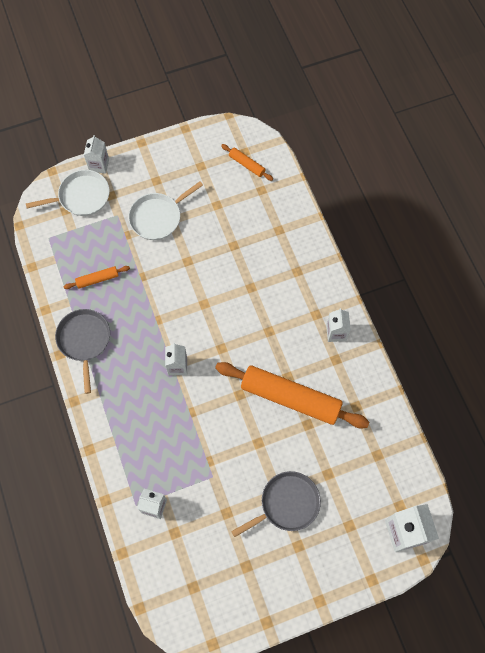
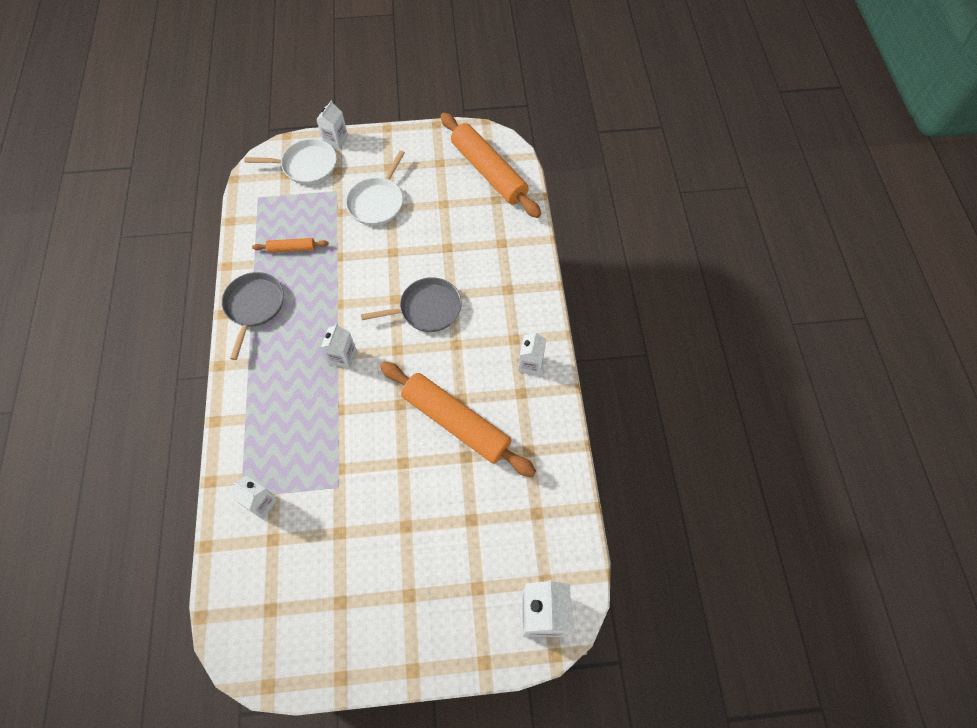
camera: 15 degrees right, 5 degrees down
(158, 217) = (377, 202): white pan -> white pan turned 45 degrees counterclockwise
(246, 165) = (488, 172): orange rolling pin -> orange rolling pin, size x2.24
(287, 504) = (412, 541): grey pan -> grey pan (427, 309)

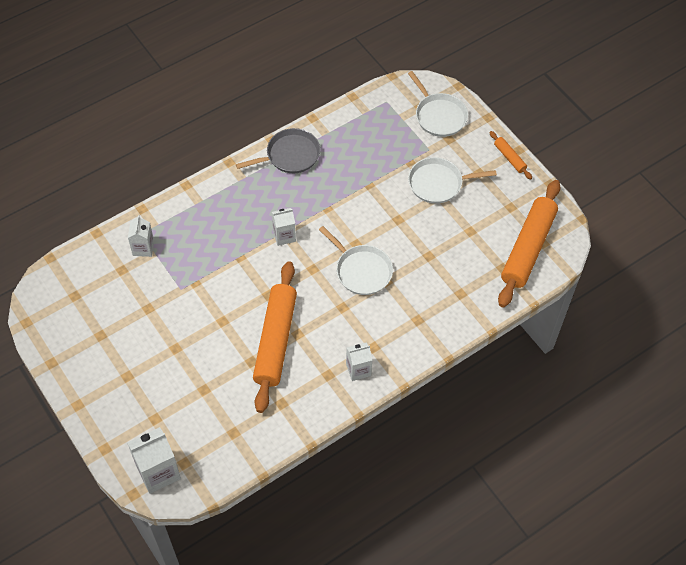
camera: 60 degrees right, 5 degrees down
(292, 248) = (355, 150): orange rolling pin -> orange rolling pin (509, 158)
(336, 140) = (479, 121): white carton -> none
(427, 309) = (361, 270): grey pan -> white pan

